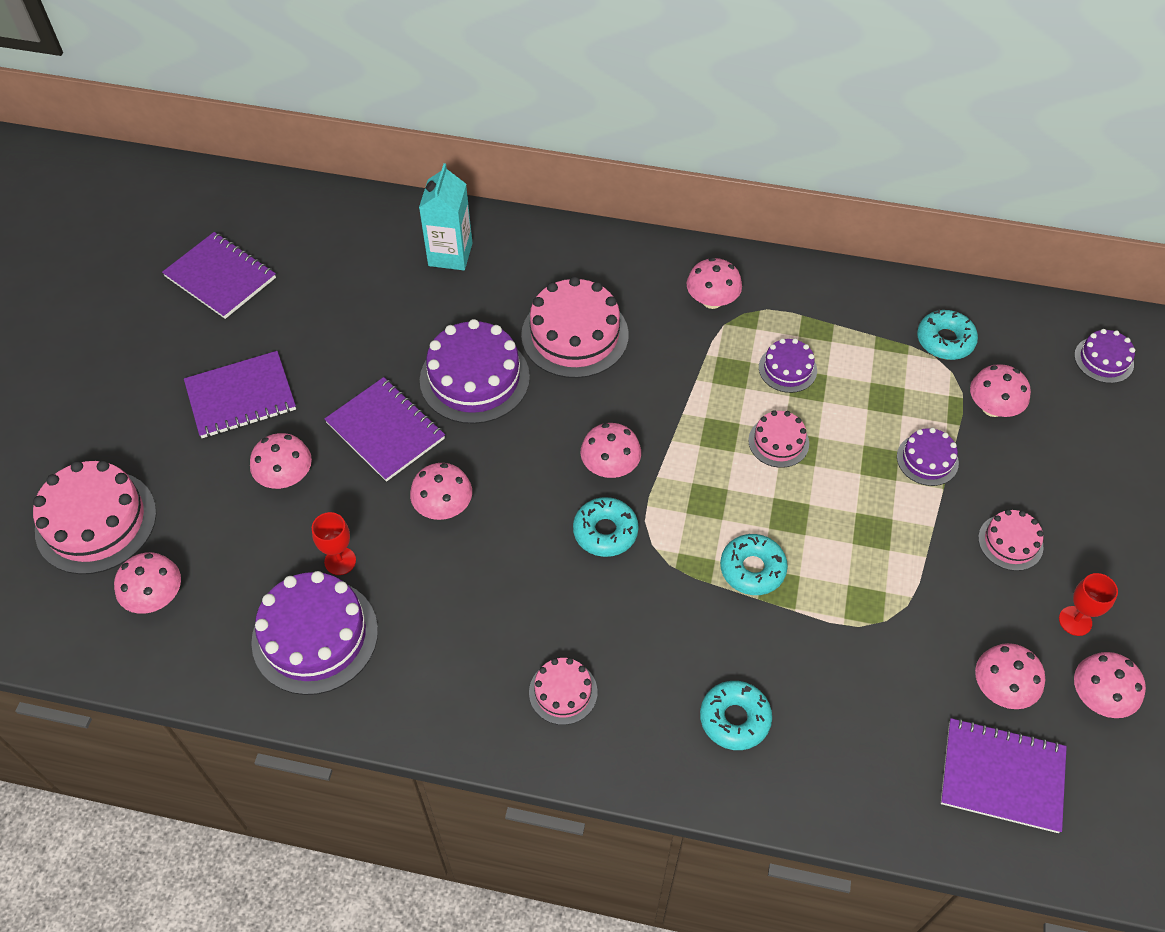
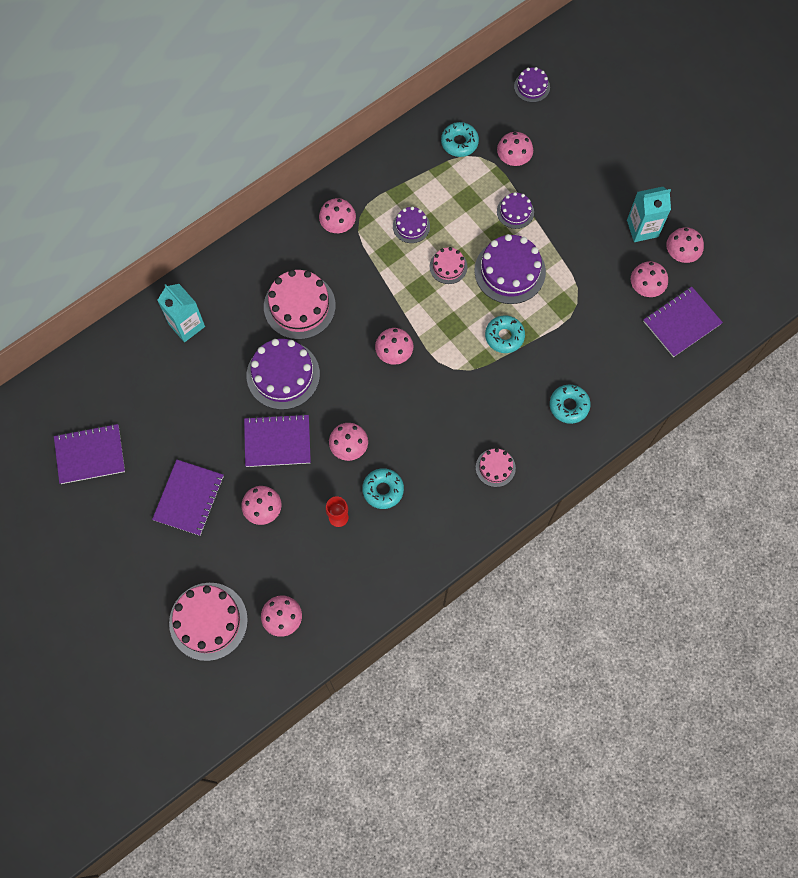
camera: 50 degrees left, 15 degrees up
(315, 636) = (371, 557): purple cake -> purple cake (510, 271)
(605, 532) = (428, 384): turquoise donut -> turquoise donut (383, 490)
(1010, 542) = (585, 218): pink cake -> none
(1075, 621) = (642, 228): red goblet -> turquoise carton

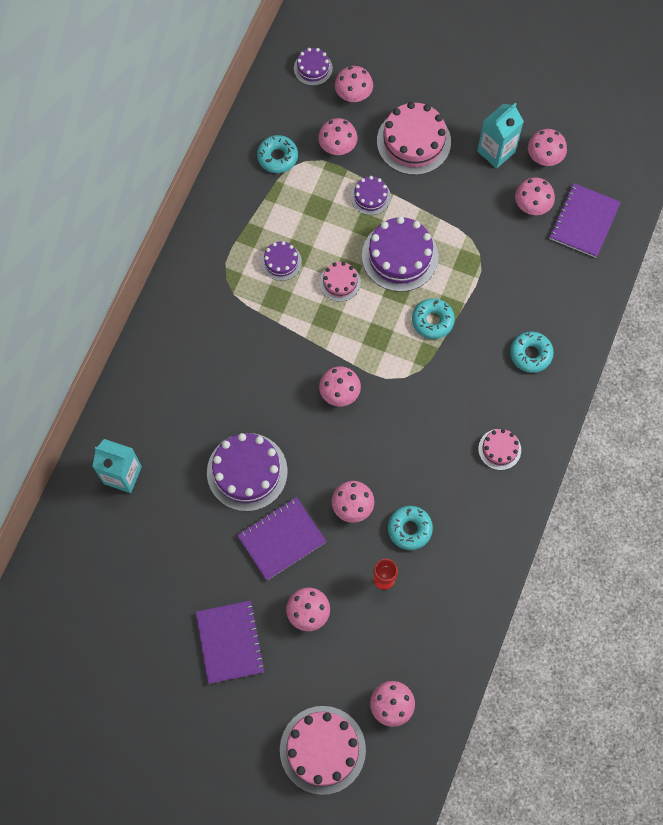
camera: 30 degrees left, 0 degrees up
(90, 454) = (106, 655): purple notebook -> none
(299, 306) = (221, 396): pink cake -> pink cake (413, 141)
(338, 224) = (210, 297): pink mushroom -> pink mushroom (353, 94)

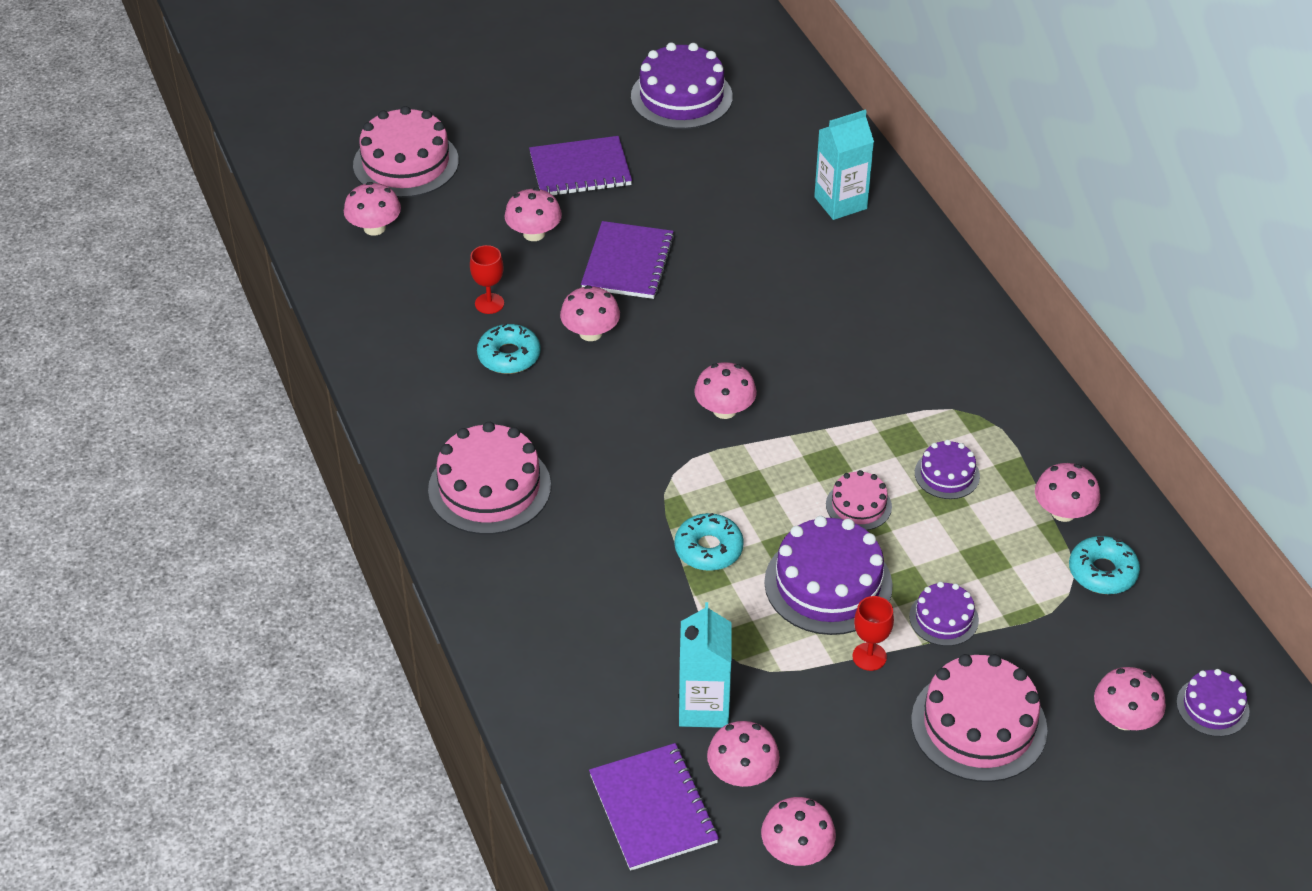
camera: 135 degrees right, 25 degrees down
(230, 642) = (580, 169): purple notebook -> purple notebook turned 45 degrees counterclockwise
(247, 472) = (729, 285): purple cake -> purple cake (681, 97)
(337, 146) = (1056, 642): pink mushroom -> pink mushroom (1063, 512)
(422, 208) = (869, 656): none -> red goblet
(496, 151) = (865, 802): turquoise carton -> turquoise carton (704, 707)
(499, 449) = (489, 487): pink cake -> pink cake, size x1.87
(530, 354) = (555, 604): turquoise donut -> none

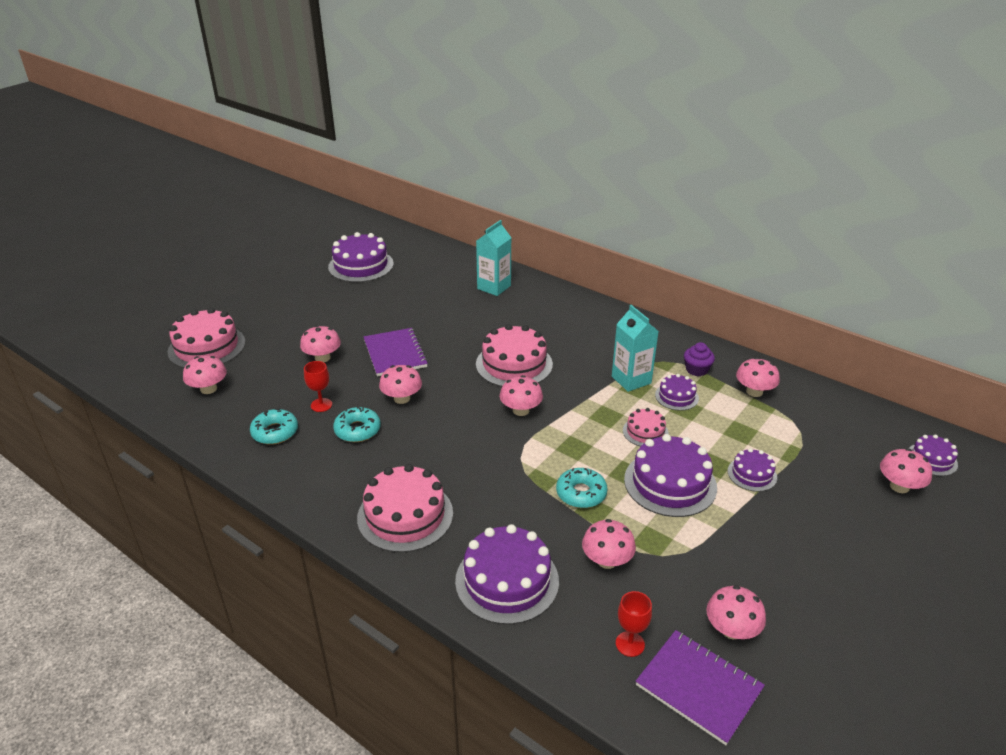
camera: 30 degrees left, 10 degrees down
(544, 610) = (507, 581): none -> purple cake
(580, 169) = (327, 316): purple notebook -> none
(704, 707) = (667, 596): turquoise carton -> turquoise carton (631, 380)
(796, 850) = (814, 666): pink mushroom -> pink mushroom (607, 560)
(869, 656) = (734, 515): red goblet -> red goblet (630, 644)
(979, 725) = (832, 527): pink cake -> pink cake (514, 364)
(1013, 447) = (696, 370): none -> purple cupcake
(1102, 572) = (805, 414): turquoise donut -> turquoise donut (275, 432)

